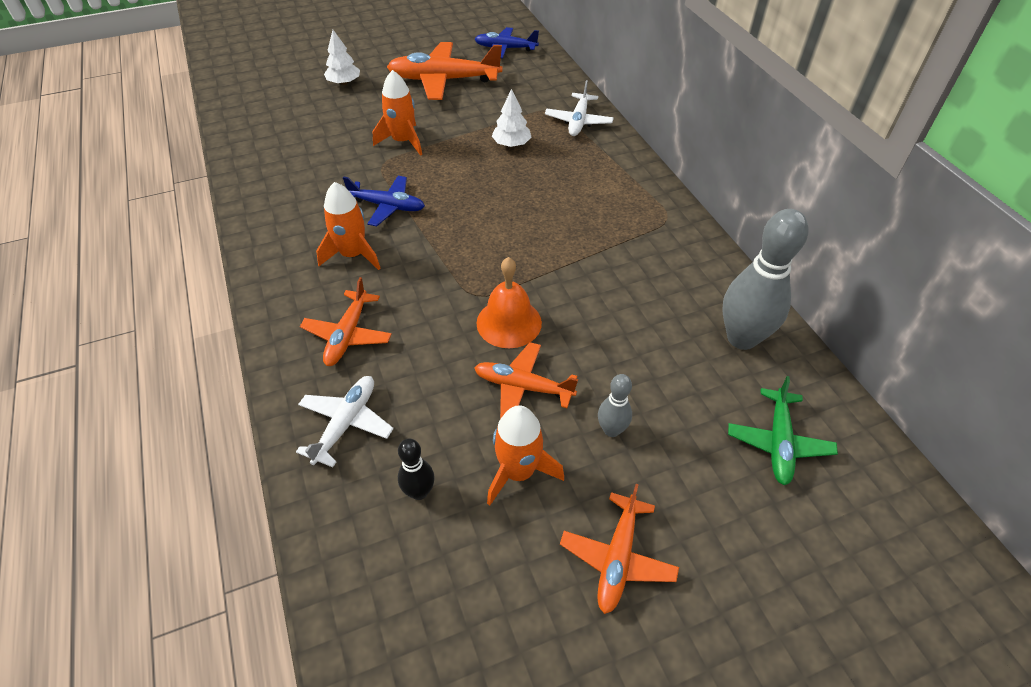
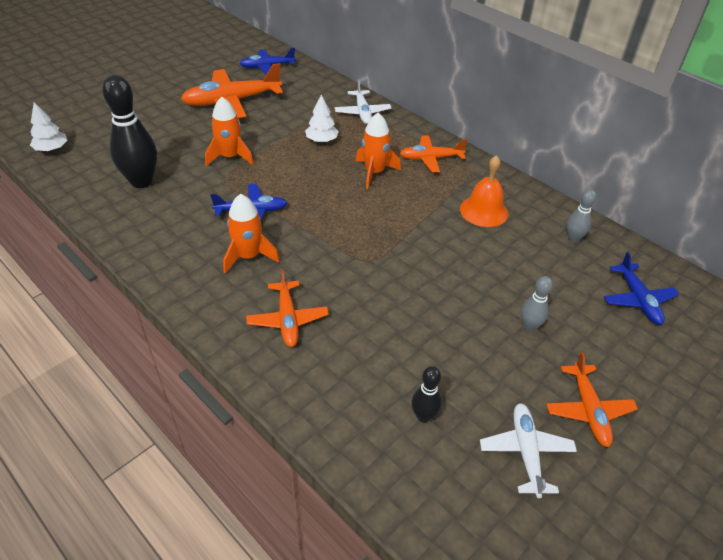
camera: 25 degrees left, 5 degrees down
(301, 148) = (141, 182): none -> black bowling pin
(344, 83) = (143, 119): white tree -> white tree (51, 149)
(346, 423) = (333, 386): white plane -> white plane (526, 452)
(509, 322) = (408, 273): orange bell -> orange bell (484, 211)
(519, 472) = (485, 376): orange rocket -> orange rocket (374, 172)
(523, 387) = (449, 316): orange plane -> orange plane (430, 158)
(741, 338) = (573, 238): grey bowling pin -> grey bowling pin, size x0.50
(778, 442) = (638, 299): green plane -> blue plane

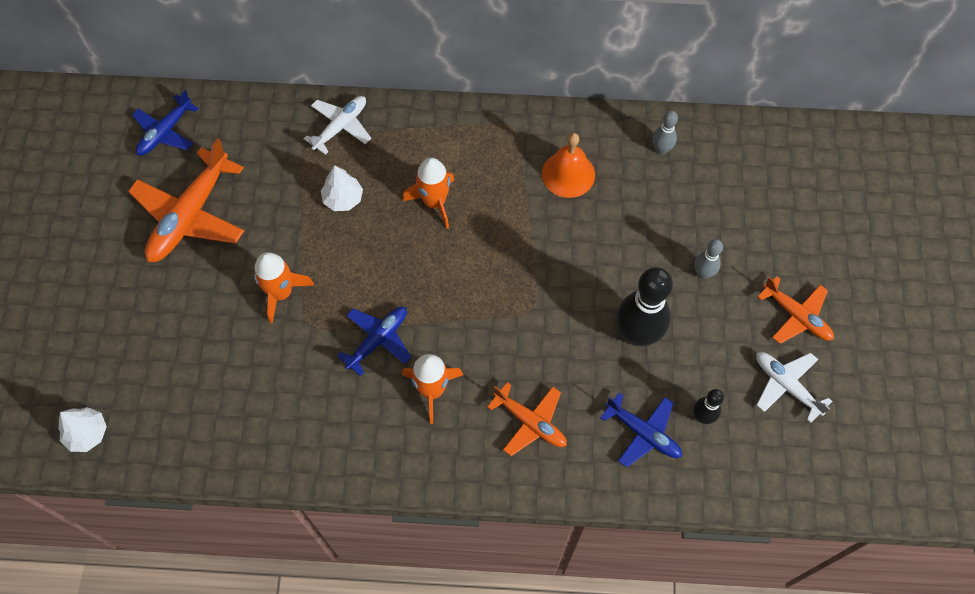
camera: 40 degrees left, 20 degrees up
(141, 182) = (235, 394): black bowling pin -> black bowling pin (637, 334)
(362, 112) = (340, 127): white plane -> white plane turned 90 degrees counterclockwise
(430, 158) = (465, 142): orange plane -> none
(638, 299) = (753, 180): blue plane -> blue plane (643, 433)

